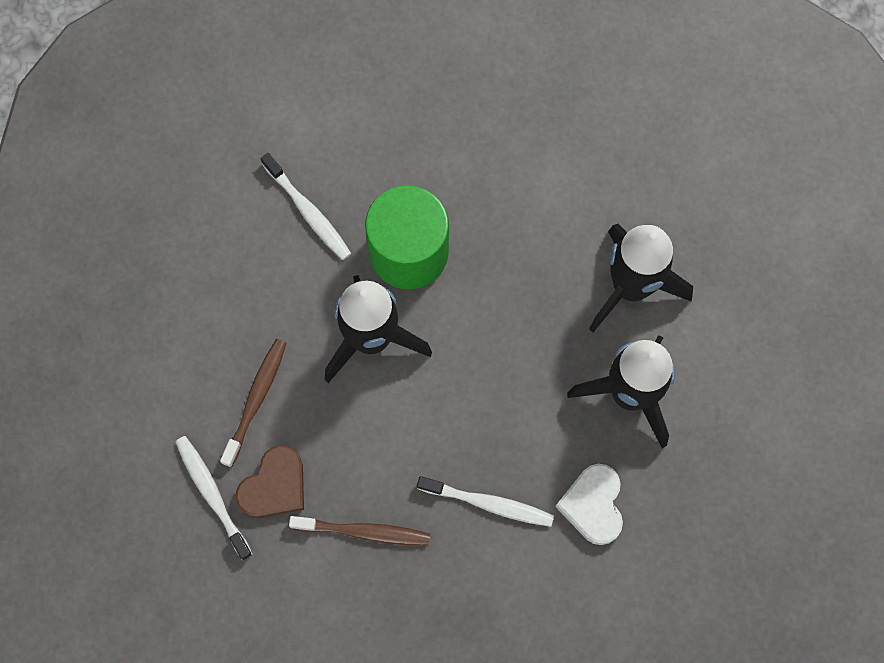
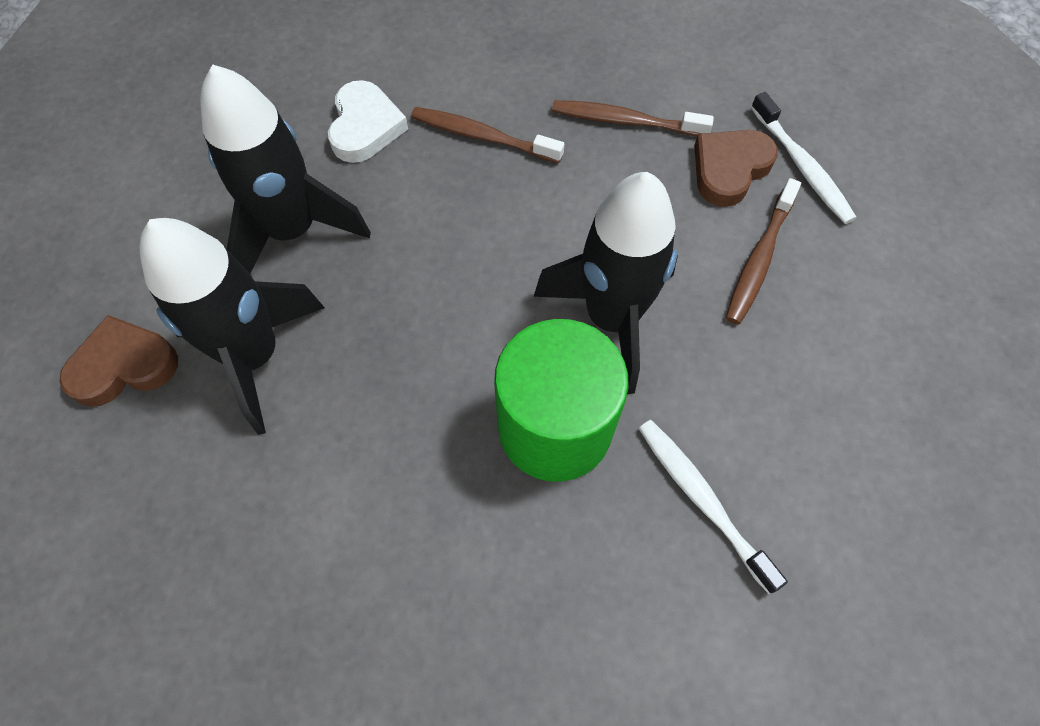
camera: 175 degrees left, 10 degrees down
(488, 503) = (482, 136): white toothbrush -> brown toothbrush
(723, 271) = (124, 366): none -> brown heart

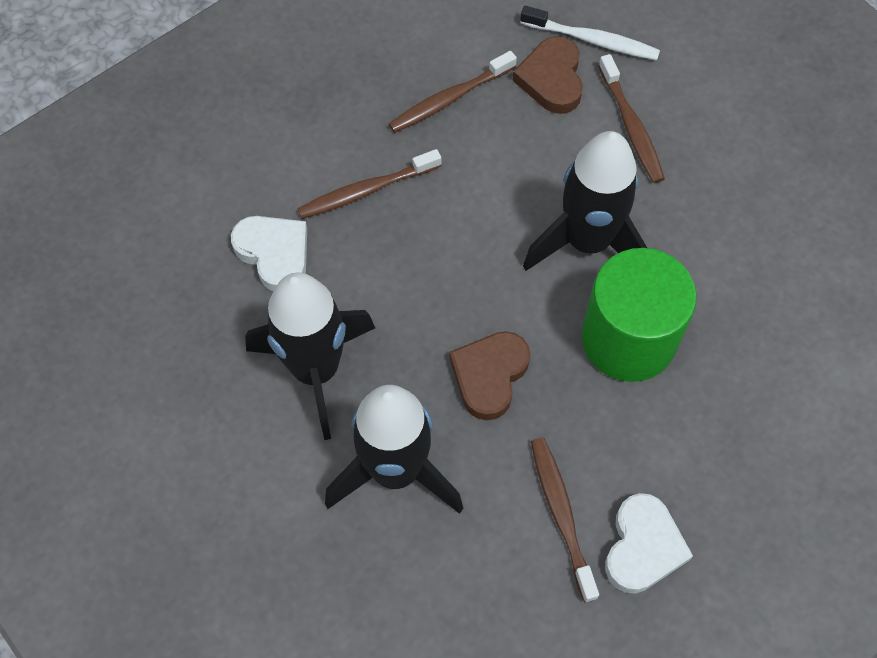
camera: 45 degrees left, 0 degrees up
(124, 366) = (316, 560): brown heart -> brown heart (489, 375)
(329, 516) = (561, 515): none -> brown toothbrush
(359, 615) = (643, 547): none -> white heart
(702, 500) = (750, 304): white toothbrush -> none

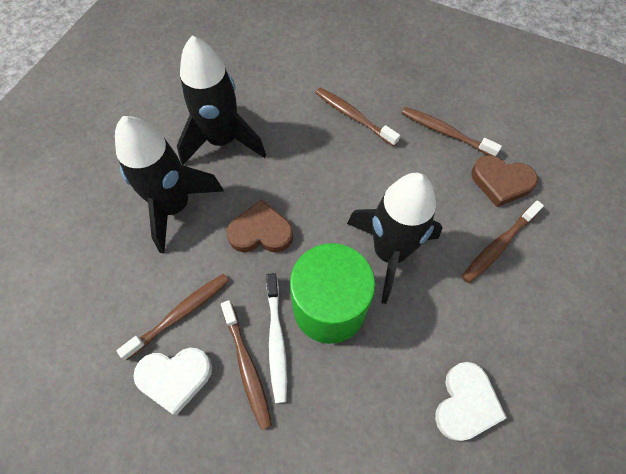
camera: 65 degrees right, 0 degrees up
(274, 254) = (286, 91): white heart -> white heart (465, 403)
(551, 79) = (501, 182): brown heart -> brown heart turned 135 degrees counterclockwise
(592, 40) = (550, 195): white toothbrush -> white toothbrush (276, 340)
(663, 459) = (247, 367): none -> brown toothbrush

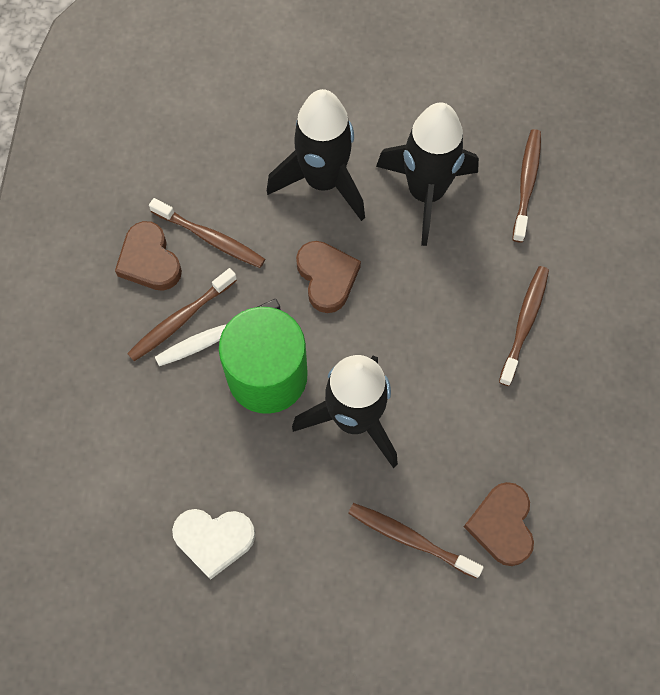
camera: 70 degrees right, 5 degrees up
(175, 377) = (149, 260): white heart -> brown heart
(445, 132) = (549, 440): brown toothbrush -> brown toothbrush (526, 184)

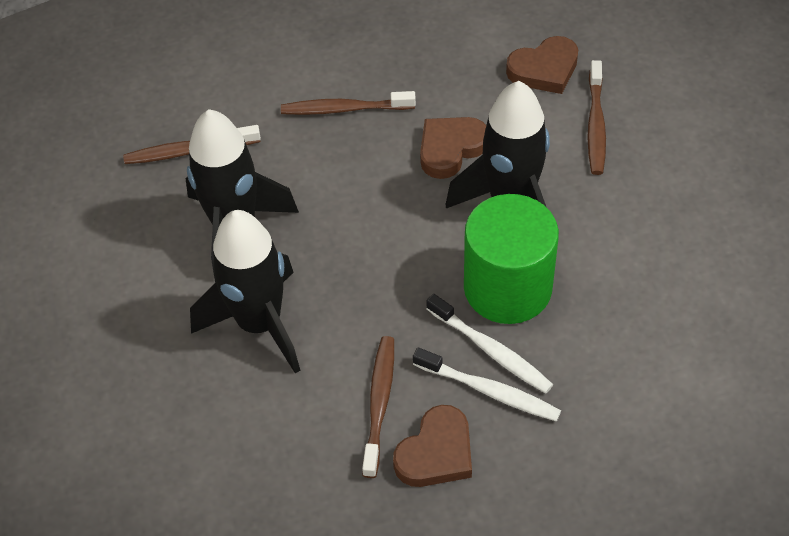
camera: 110 degrees left, 15 degrees down
(180, 319) = (489, 391): brown toothbrush -> white toothbrush
(214, 540) = (692, 266): white heart -> none
(327, 277) = (374, 278): brown heart -> brown heart (450, 149)

